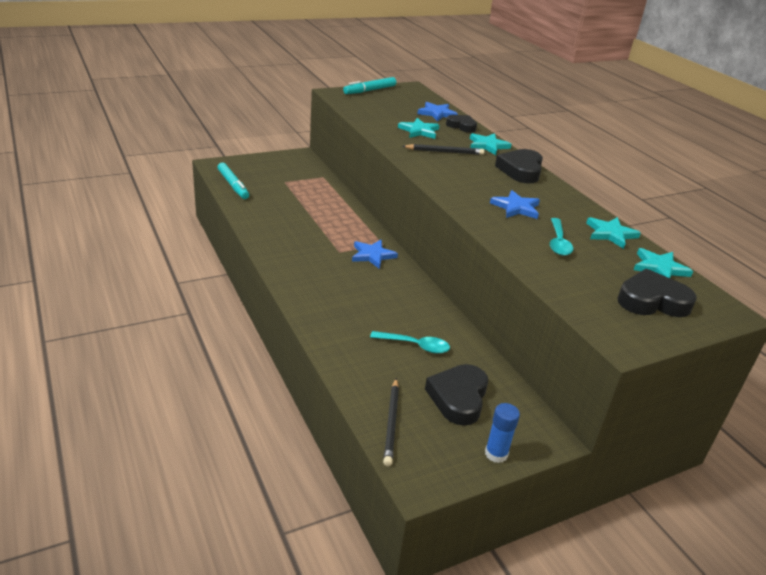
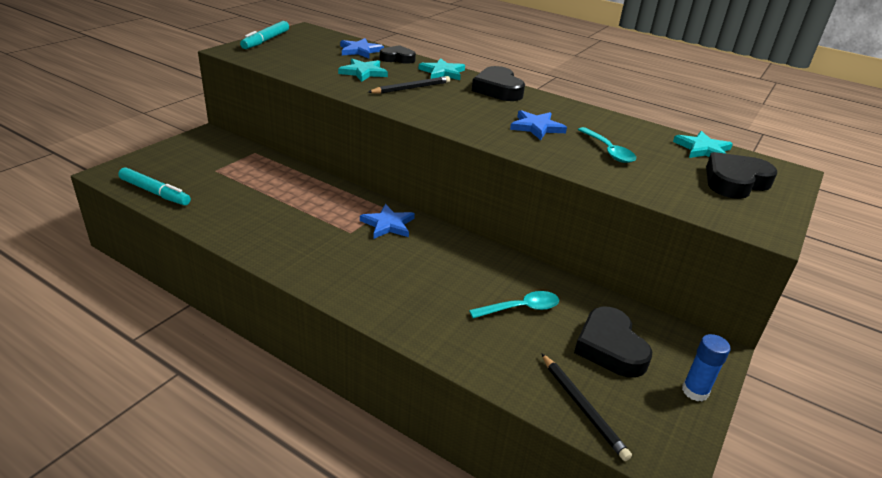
camera: 30 degrees left, 0 degrees up
(610, 234) = (634, 129): turquoise star -> none

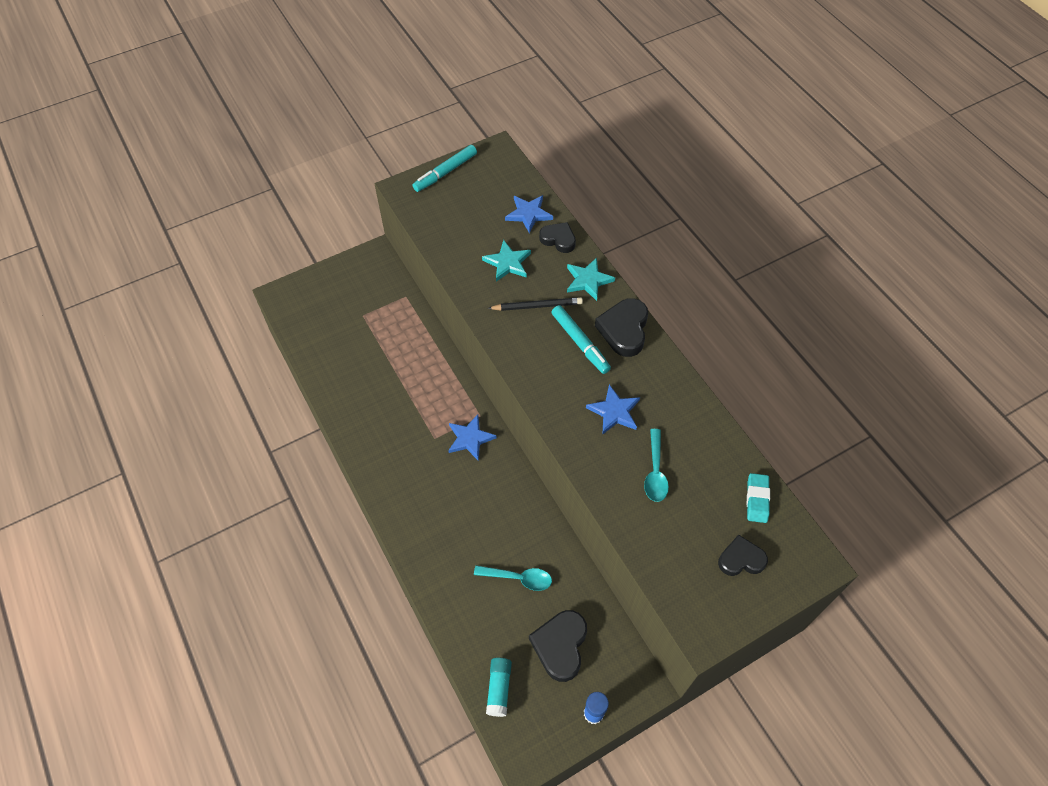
camera: 30 degrees right, 25 degrees up
(155, 192) = (306, 334): turquoise marker -> turquoise marker (580, 343)
(582, 407) = (499, 689): black pencil -> turquoise glue stick
(703, 149) = (757, 499): turquoise star -> turquoise eraser
(735, 182) = (741, 559): black heart -> black heart, size x0.66

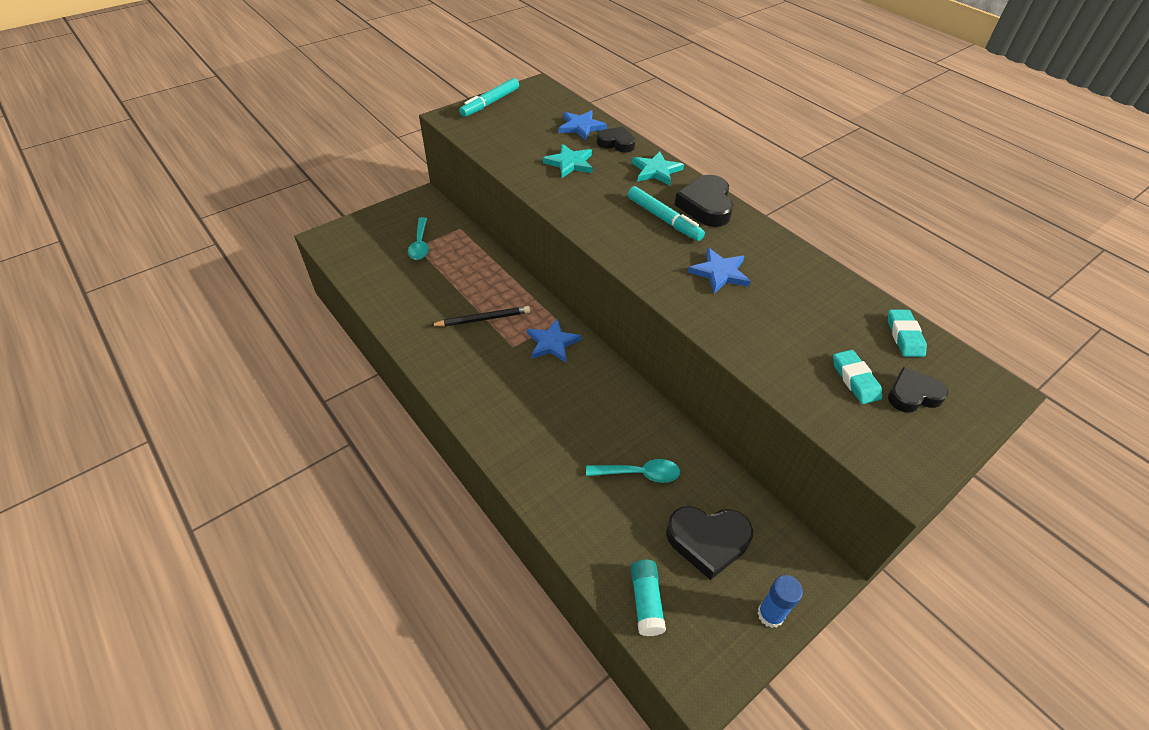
camera: 10 degrees left, 10 degrees down
(537, 306) = (610, 194): black pencil -> black pencil (483, 319)
(560, 646) = (707, 541): black heart -> black heart turned 90 degrees counterclockwise
(655, 472) = (784, 322): turquoise spoon -> turquoise spoon (420, 244)
(697, 538) = (855, 380): none -> turquoise eraser

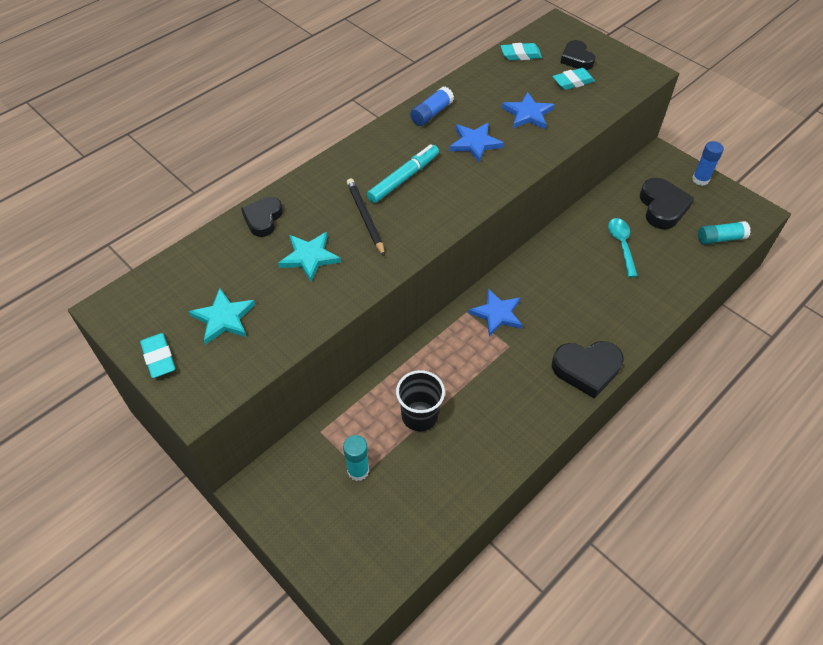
camera: 95 degrees left, 5 degrees up
(420, 244) = (358, 470): turquoise spoon -> turquoise glue stick
(456, 280) = (419, 416): none -> black cup
(483, 319) = (477, 378): black pencil -> black pencil (365, 218)
(490, 103) = (159, 358): turquoise marker -> turquoise eraser
(581, 127) = (226, 253): blue star -> blue star (528, 114)
(656, 171) = (318, 185): turquoise star -> turquoise star (223, 318)
(706, 206) = (376, 150): black heart -> black heart (586, 369)
(768, 246) = (431, 113): none -> blue glue stick

